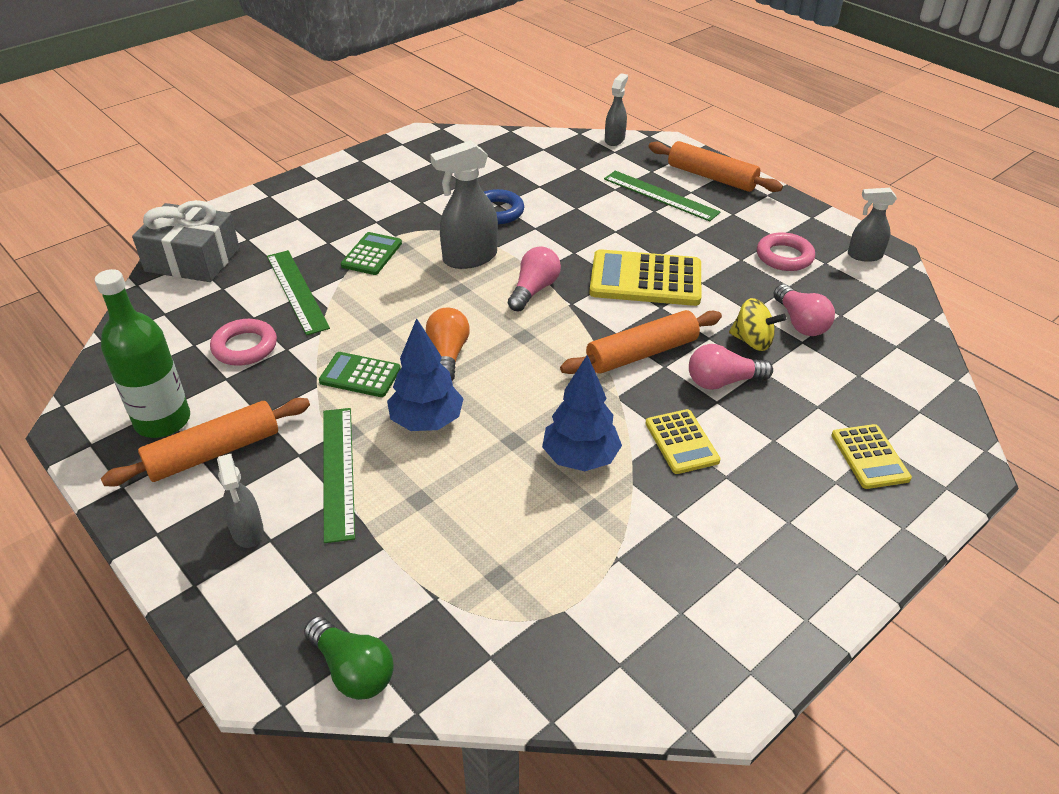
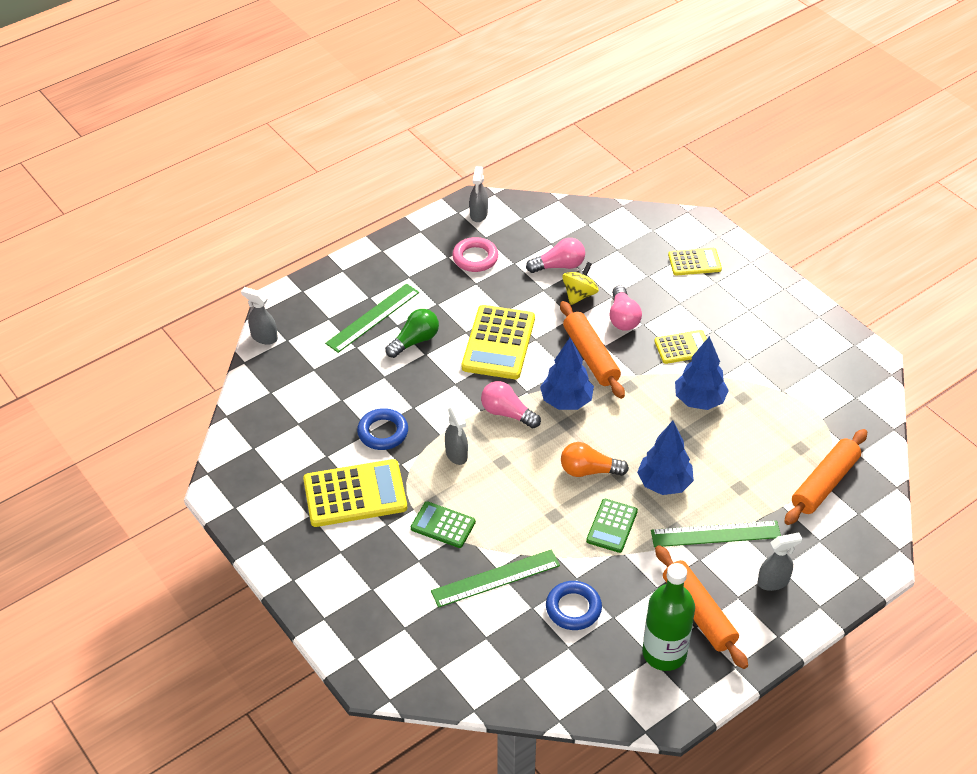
camera: 85 degrees left, 5 degrees up
(192, 259) = (436, 669): grey gift -> none
(245, 347) = (573, 608): pink ring -> blue ring
(353, 670) = (873, 517): green light bulb -> green light bulb (415, 341)
(415, 201) = (355, 494): none -> yellow calculator
(469, 258) = (456, 454): grey spray bottle -> grey spray bottle, size x0.61
(559, 334) = (566, 401): none -> blue tree
(711, 177) = (347, 280): orange rolling pin -> orange rolling pin (824, 483)

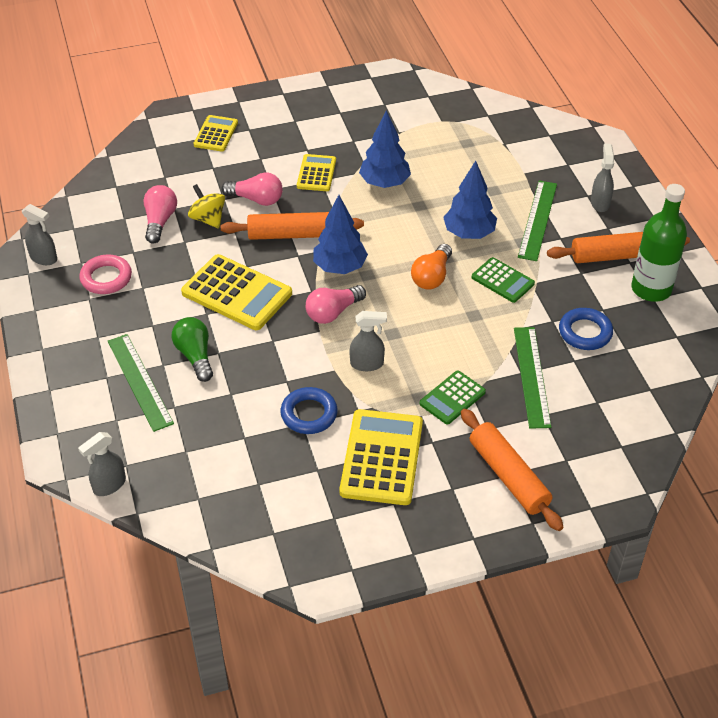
camera: 70 degrees left, 0 degrees up
(824, 483) = (511, 142): orange rolling pin -> orange rolling pin (508, 476)

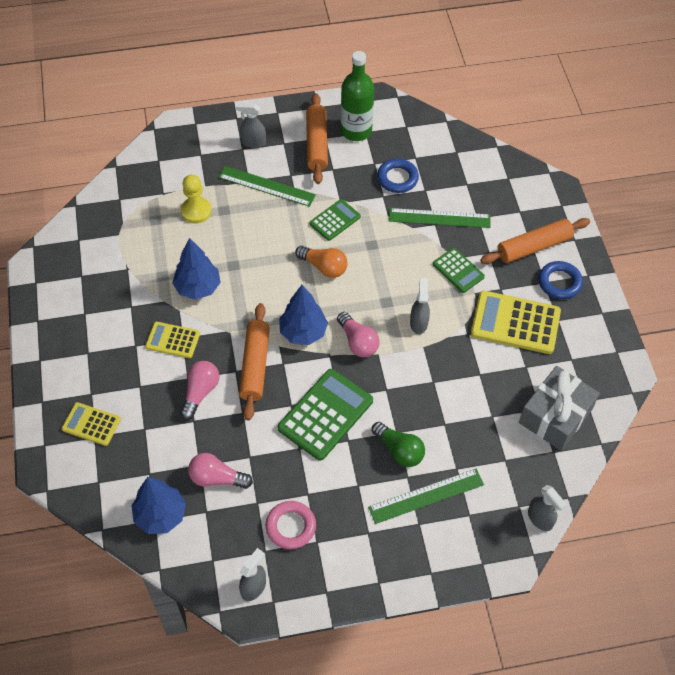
camera: 85 degrees left, 10 degrees up
(195, 356) = (399, 450): green light bulb -> green light bulb turned 120 degrees counterclockwise
(208, 219) = (221, 435): yellow spinning top -> none
(237, 293) = (325, 414): yellow calculator -> green calculator
(248, 500) = (555, 416): none -> grey gift
(309, 414) = (470, 368): blue ring -> blue ring (559, 282)
(469, 233) = (275, 235): blue tree -> blue tree (160, 515)
(486, 170) = (196, 211): none -> yellow pawn

